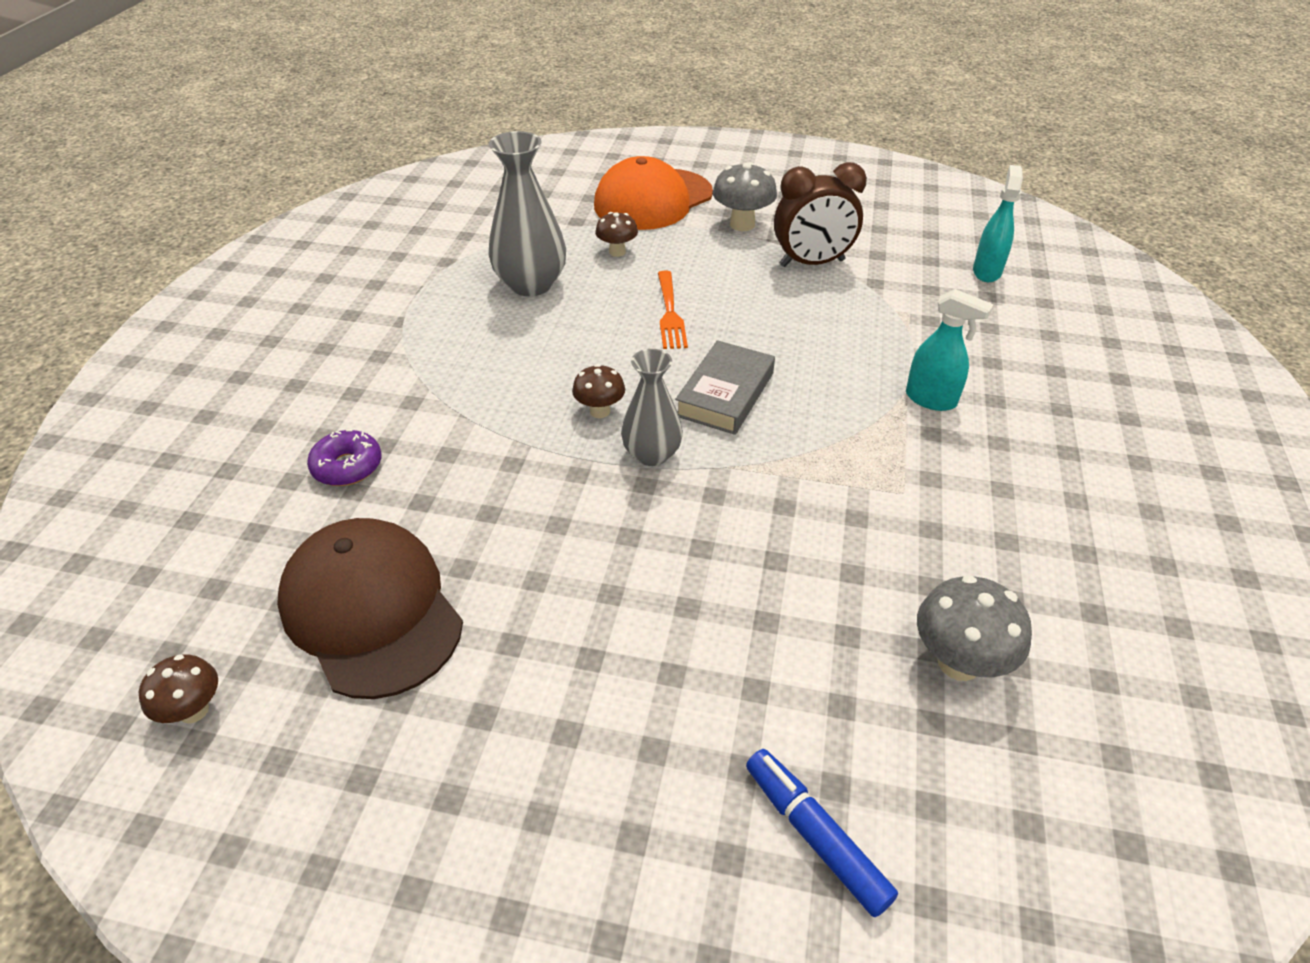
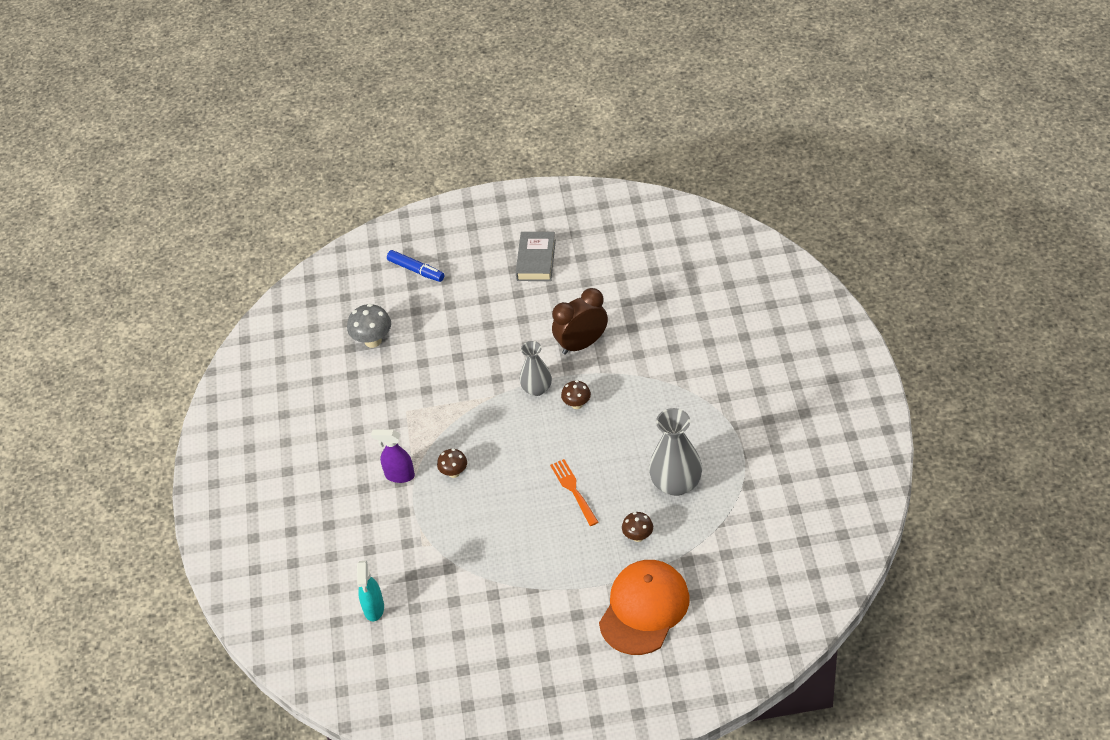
camera: 165 degrees right, 5 degrees up
(194, 710) = (651, 229): brown mushroom -> brown mushroom (454, 473)
(347, 466) = (681, 331): purple donut -> none
(371, 610) = (616, 280): brown cap -> none
(725, 394) = (514, 439): grey book -> grey book (536, 260)
(742, 224) = (562, 601): grey mushroom -> none
(812, 263) = (497, 574): brown clock -> brown clock (582, 344)
(931, 399) = (399, 475): turquoise spray bottle -> purple spray bottle

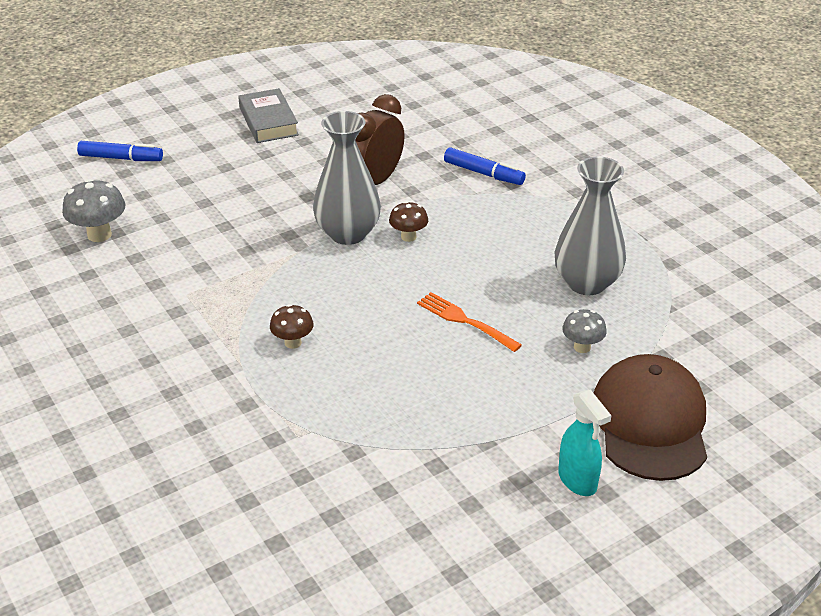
camera: 30 degrees left, 10 degrees down
(374, 608) = (270, 535): turquoise spray bottle -> turquoise spray bottle (577, 481)
(399, 475) = (217, 365): purple spray bottle -> none
(537, 389) = (348, 233): grey vase -> grey vase, size x1.55
(638, 536) = (582, 347): brown mushroom -> grey mushroom
(644, 609) = (650, 422): orange cap -> brown cap
(665, 359) = (483, 173): none -> blue marker

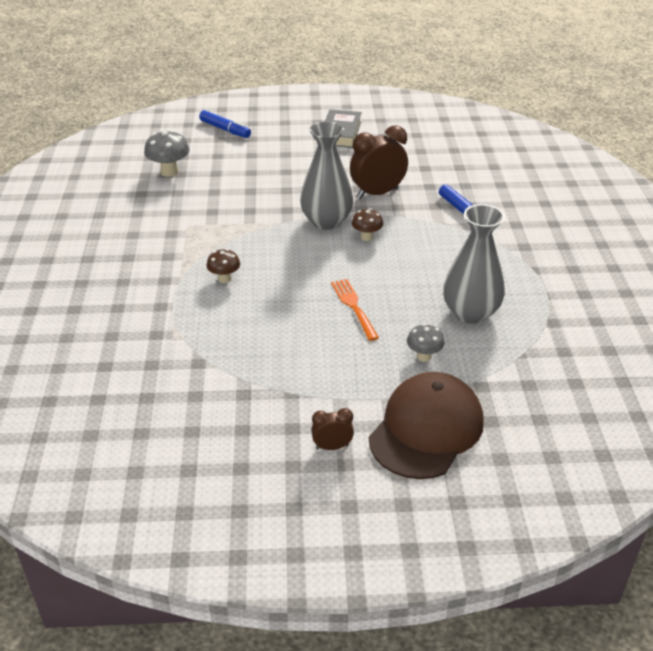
camera: 30 degrees right, 0 degrees up
(577, 481) = (332, 447): turquoise spray bottle -> brown clock

